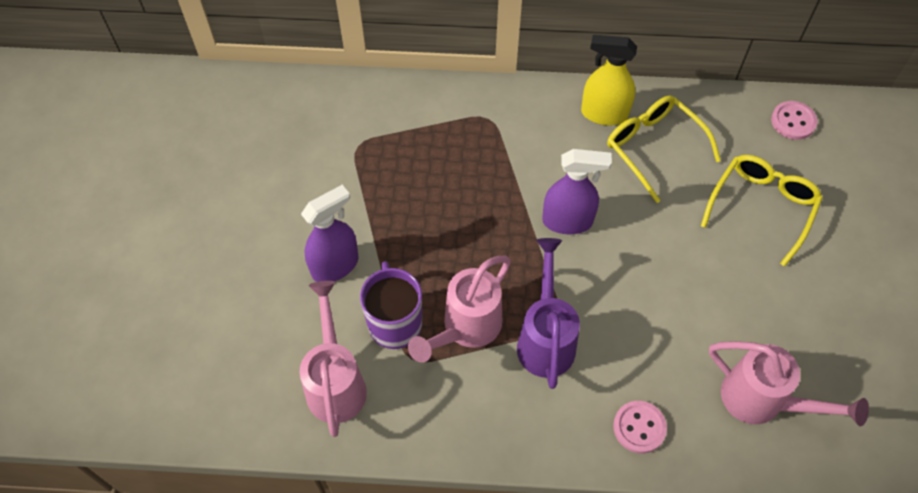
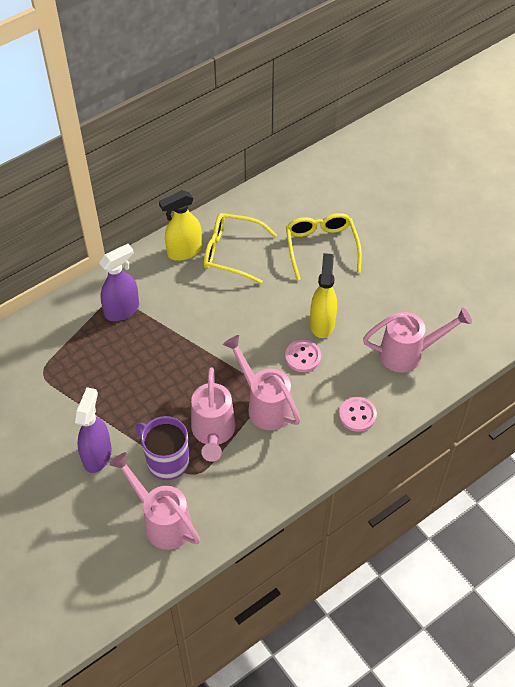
camera: 40 degrees left, 5 degrees down
(545, 338) = (264, 404): purple watering can -> pink watering can
(567, 221) = (218, 329): purple spray bottle -> purple spray bottle (122, 310)
(688, 294) = (322, 323): none -> yellow spray bottle
(793, 121) = (298, 186): pink button -> pink button (303, 357)

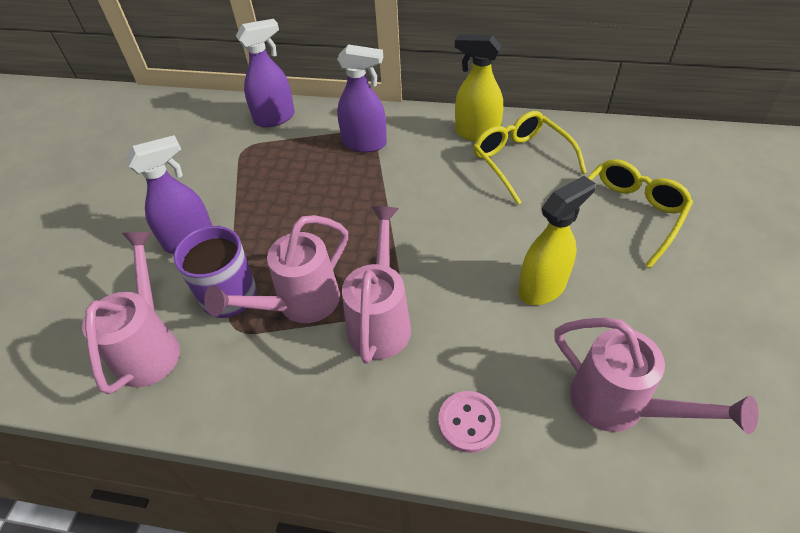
camera: 50 degrees right, 5 degrees down
(32, 336) = (275, 118): none -> purple spray bottle
(303, 357) = (479, 305): pink button -> none

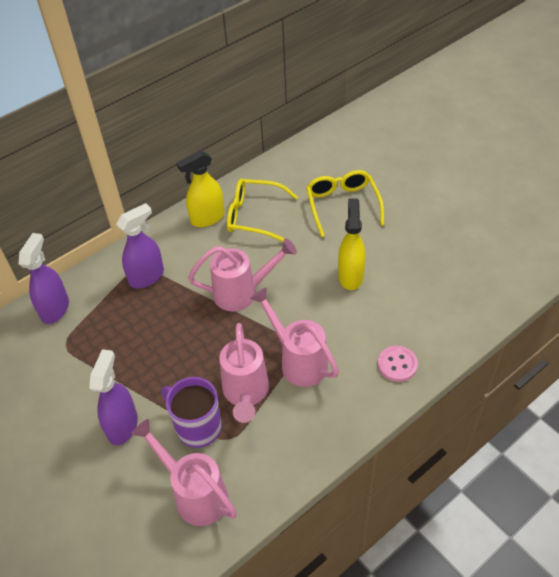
camera: 50 degrees left, 0 degrees up
(620, 406) = (443, 299): pink watering can -> pink watering can (243, 292)

